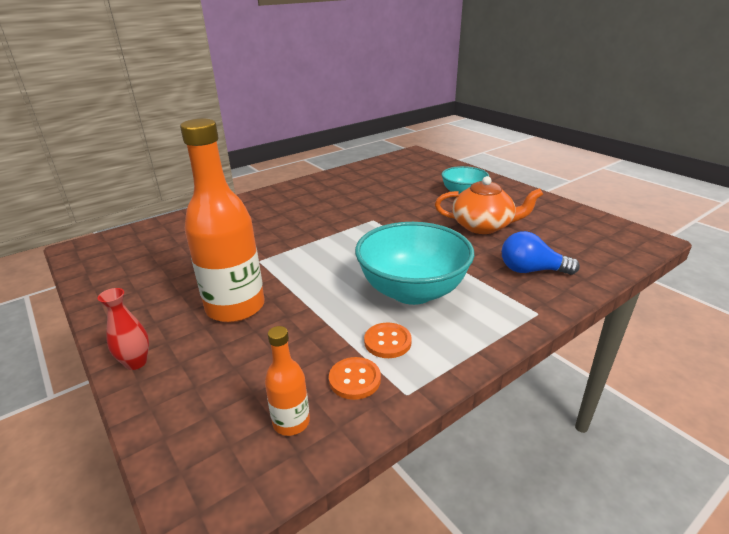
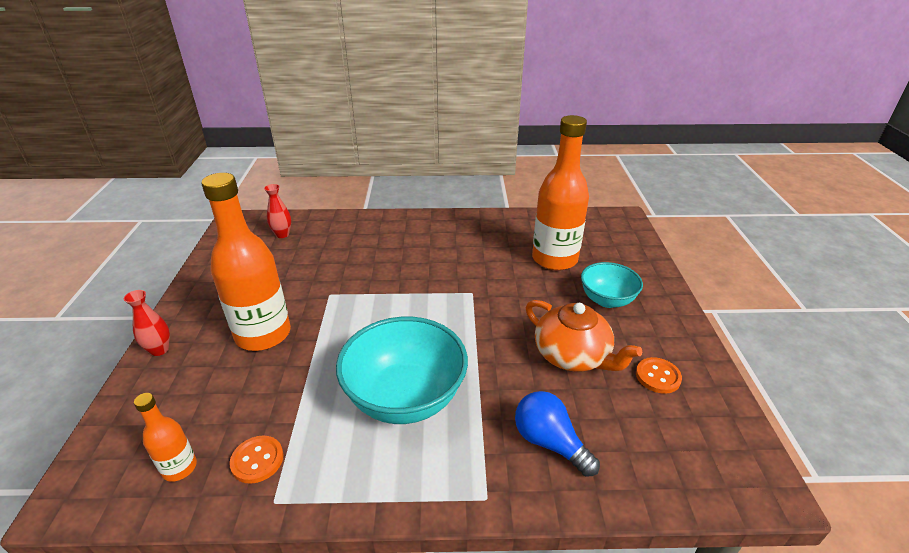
camera: 35 degrees right, 5 degrees up
(150, 241) = (282, 234): none -> red vase
(387, 342) = (322, 440): orange button -> orange button (657, 376)
(402, 185) = (554, 259): none -> orange bottle

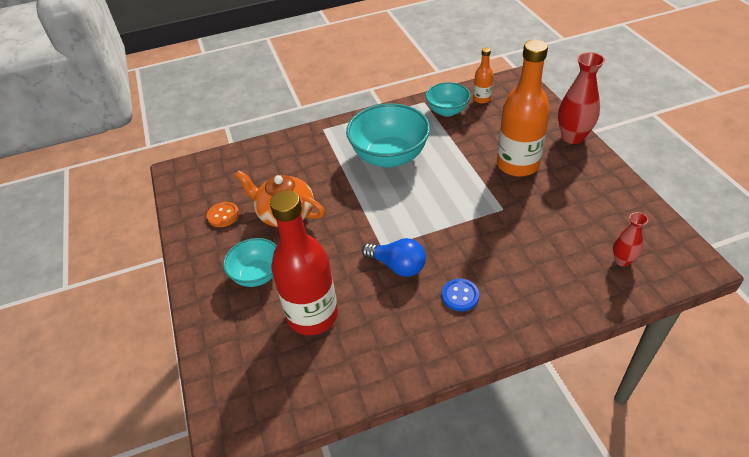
camera: 165 degrees right, 10 degrees up
(159, 350) = (572, 137): red vase -> red vase, size x1.76
(257, 460) = (447, 111): orange button -> turquoise bowl
(426, 244) = (460, 296): none -> blue button
(549, 442) = (295, 159): blue light bulb -> blue light bulb (397, 266)
(554, 259) = (312, 315): orange bottle -> red bottle

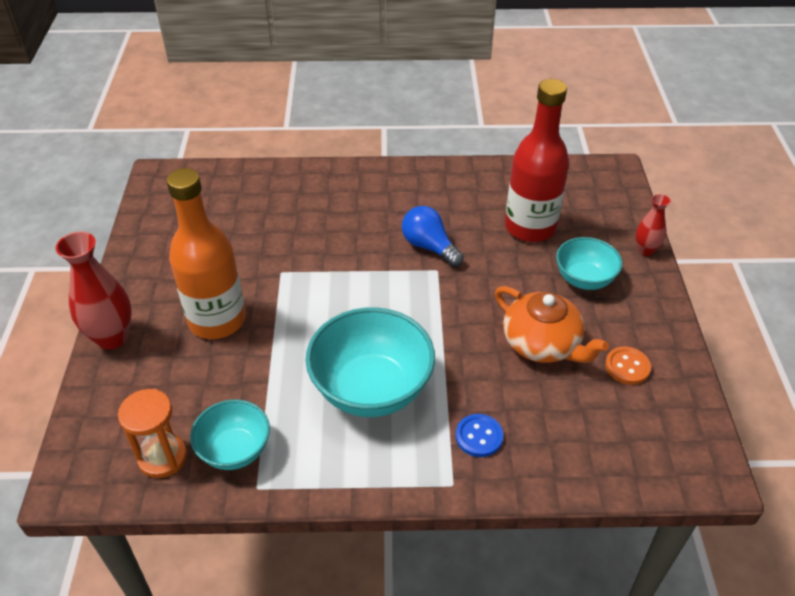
camera: 165 degrees left, 0 degrees up
(460, 296) = (384, 207): blue button -> blue button (479, 436)
(482, 99) = (163, 457): orange bottle -> orange hourglass
(622, 260) = (216, 194): red vase -> red vase (645, 250)

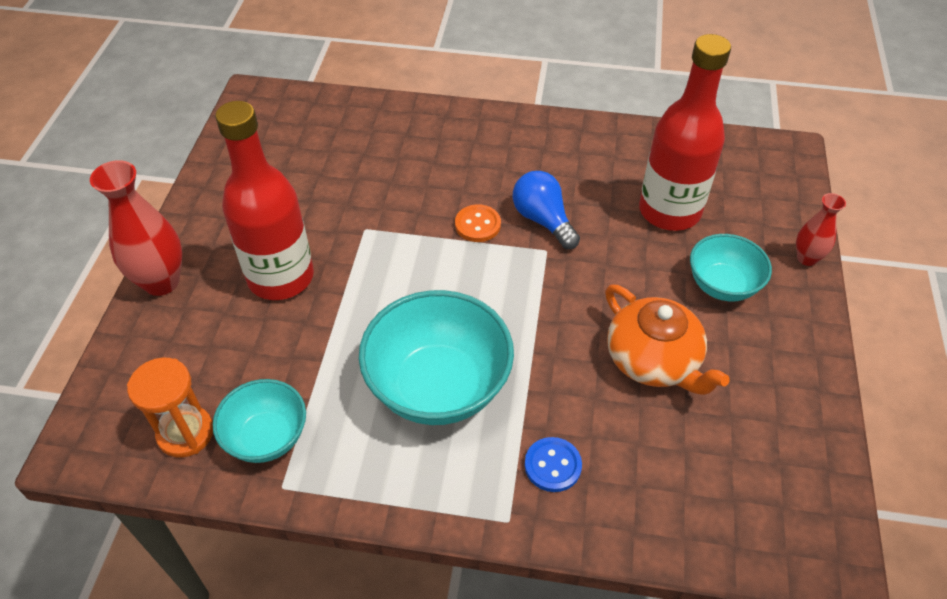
camera: 10 degrees right, 5 degrees up
(217, 320) = (281, 277): orange bottle -> red bottle
(627, 367) = (753, 405): orange button -> orange button (477, 225)

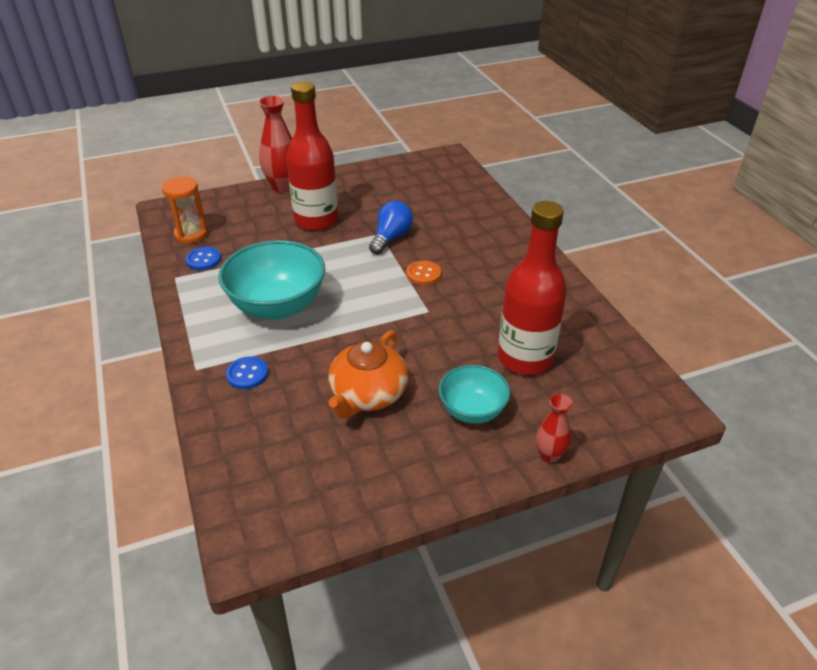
camera: 60 degrees right, 10 degrees down
(267, 437) = (203, 260): turquoise bowl -> blue button
(543, 220) = (454, 300): blue light bulb -> blue light bulb (391, 238)

